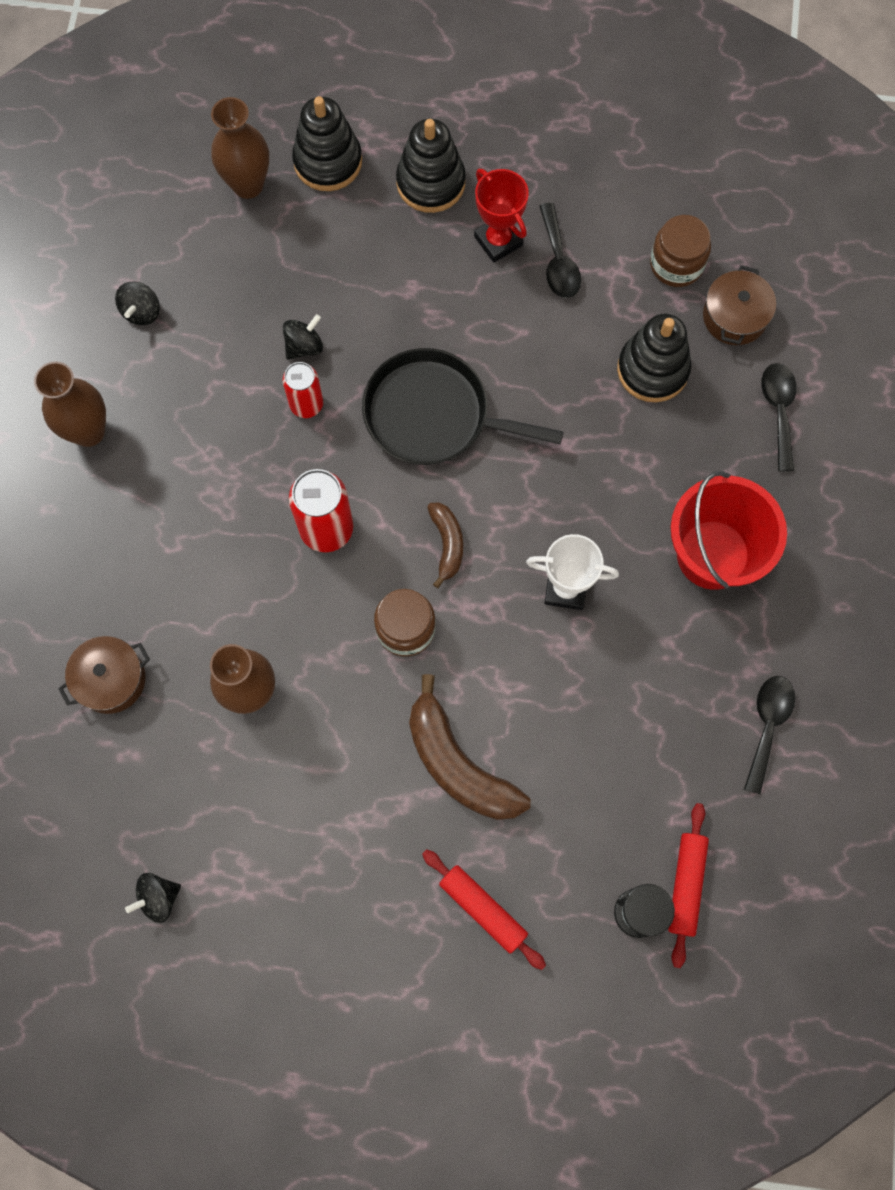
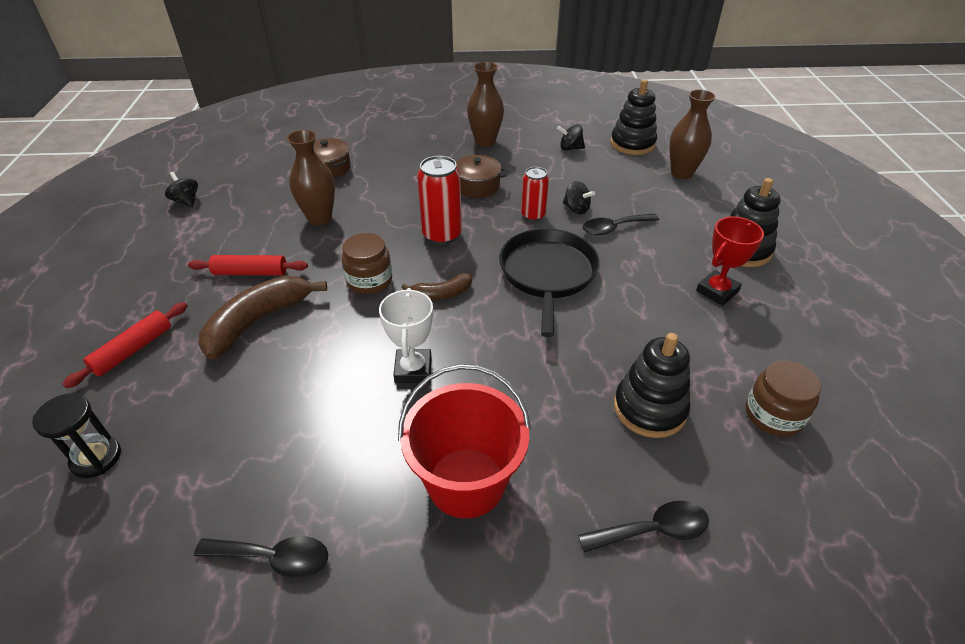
camera: 80 degrees right, 30 degrees down
(328, 161) = (723, 202): black stacking toy -> black stacking toy (632, 144)
(558, 261) = (722, 329): black spoon -> black spoon (614, 228)
(686, 885) = (112, 496): red rolling pin -> red rolling pin (250, 272)
(734, 316) = (744, 473): brown pot -> brown pot (477, 186)

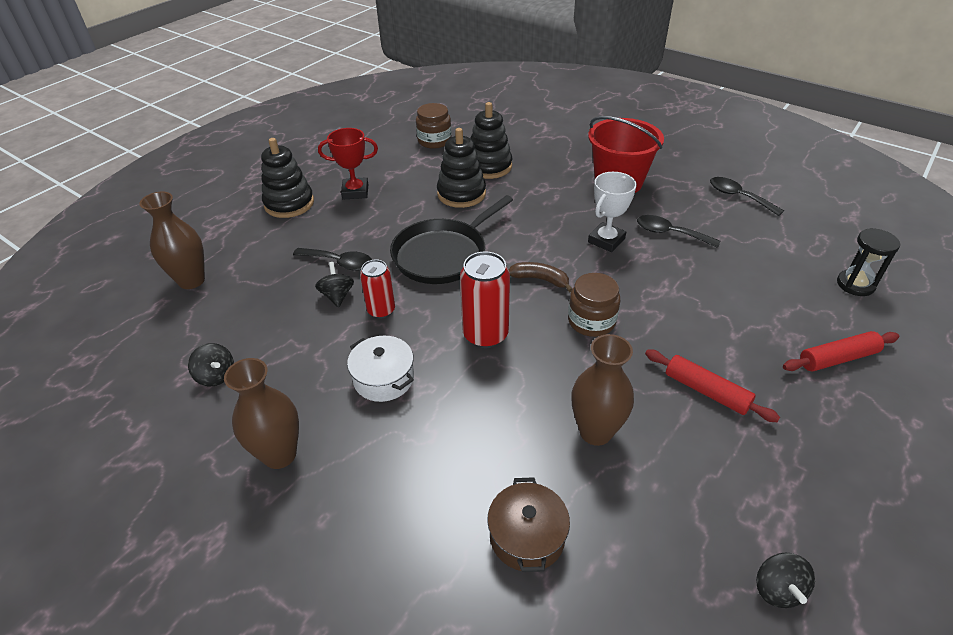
camera: 140 degrees left, 0 degrees up
(258, 321) = (712, 331): brown banana -> none
(477, 186) = (383, 378): brown pot -> white pot
(632, 144) = (153, 342): black stacking toy -> black stacking toy (461, 194)
(652, 530) = (547, 137): black spoon -> black spoon (670, 233)

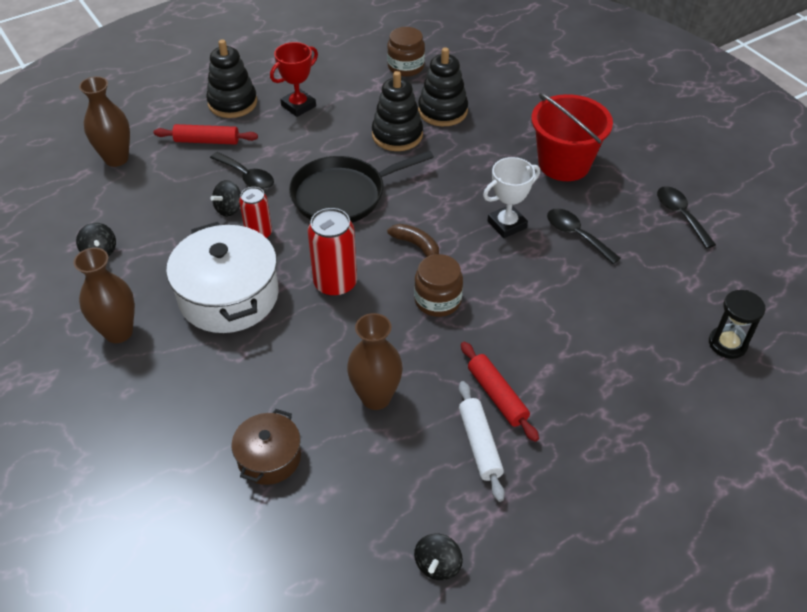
camera: 20 degrees right, 5 degrees up
(337, 296) = (229, 209): black spinning top -> black spinning top turned 150 degrees counterclockwise
(355, 192) = (298, 106): red trophy -> red trophy turned 60 degrees counterclockwise
(383, 378) = (228, 296): white pot -> white pot, size x1.81
(725, 444) = (479, 444): none -> white rolling pin
(837, 358) = (646, 407): red rolling pin -> red rolling pin (207, 141)

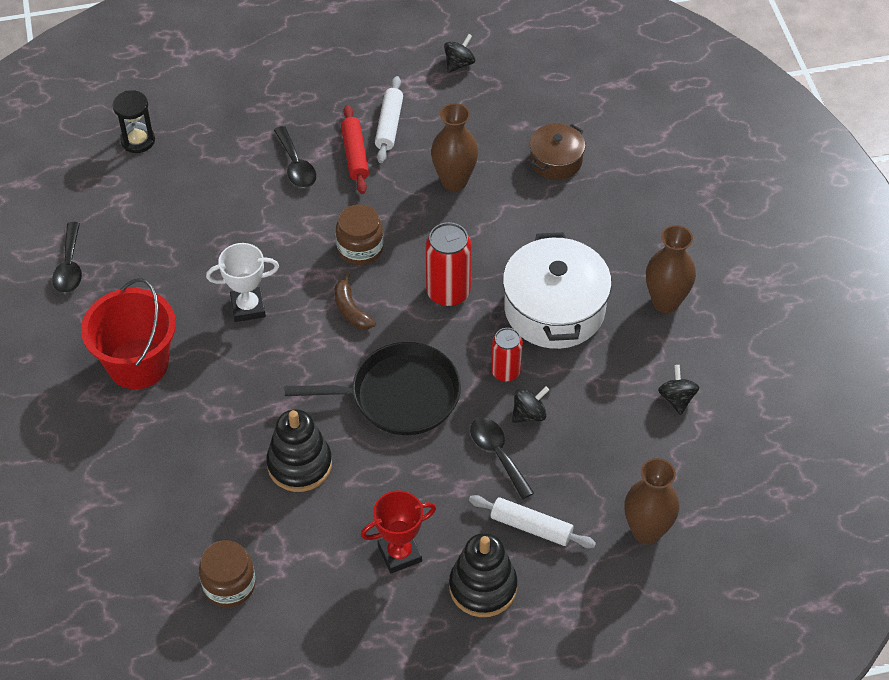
camera: 160 degrees left, 5 degrees up
(207, 141) = (531, 527): red rolling pin -> white rolling pin
(442, 111) = (225, 487): black stacking toy -> none
(576, 235) = (188, 275): black spoon -> black spoon (296, 165)

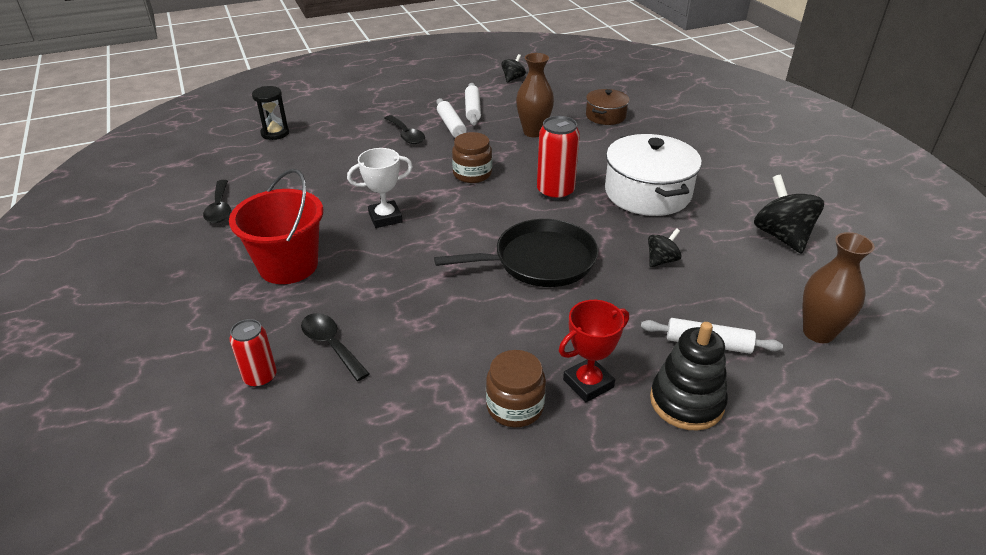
camera: 10 degrees left, 15 degrees down
(229, 585) = (413, 438): brown jar -> brown jar (515, 406)
(299, 464) = (462, 322): black stacking toy -> none
(351, 310) = (476, 210): brown banana -> none
(355, 155) = (451, 126): red rolling pin -> white rolling pin
(497, 454) = (648, 291): black spoon -> black spoon (331, 345)
(505, 372) = (627, 235): red can -> red can (260, 377)
(665, 302) = (733, 180): brown vase -> none
(676, 399) = (781, 236): black spinning top -> black spinning top, size x1.82

